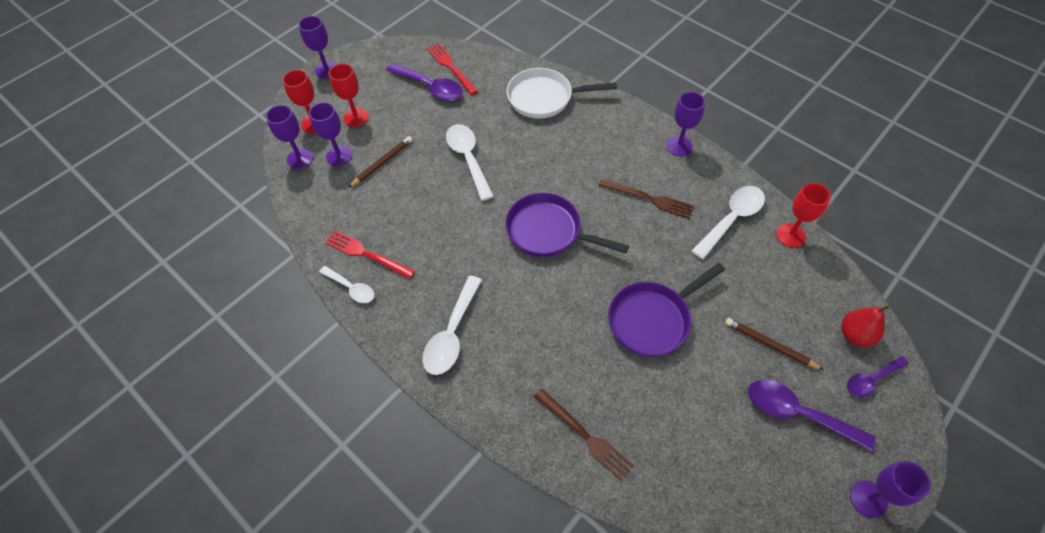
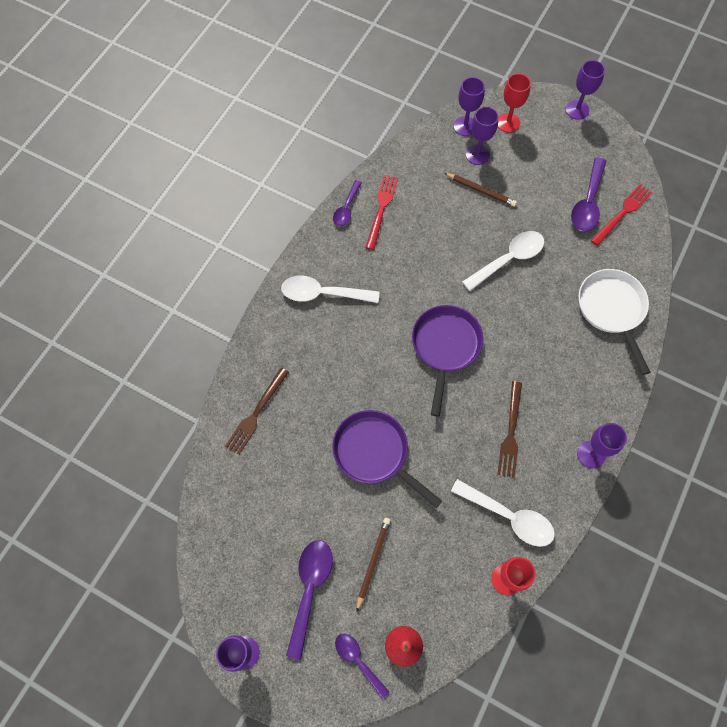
camera: 75 degrees right, 10 degrees up
(351, 288) = (346, 208): white spoon -> purple spoon
(356, 117) = (526, 153): red goblet -> none

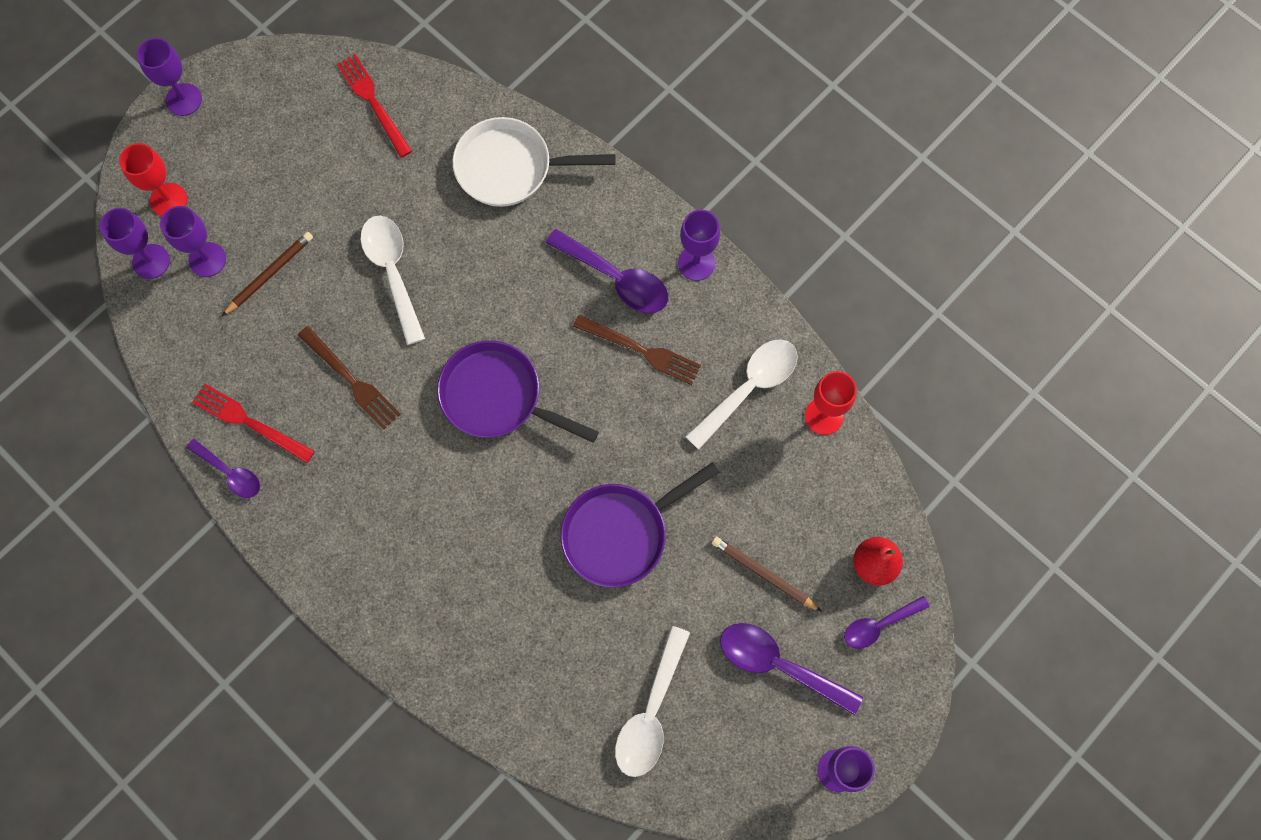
camera: 75 degrees left, 5 degrees up
(256, 413) = (517, 682): brown fork -> brown fork (351, 380)
(323, 294) = (361, 543): white spoon -> white spoon (651, 712)
(588, 203) = (341, 140): purple spoon -> purple spoon (616, 279)

